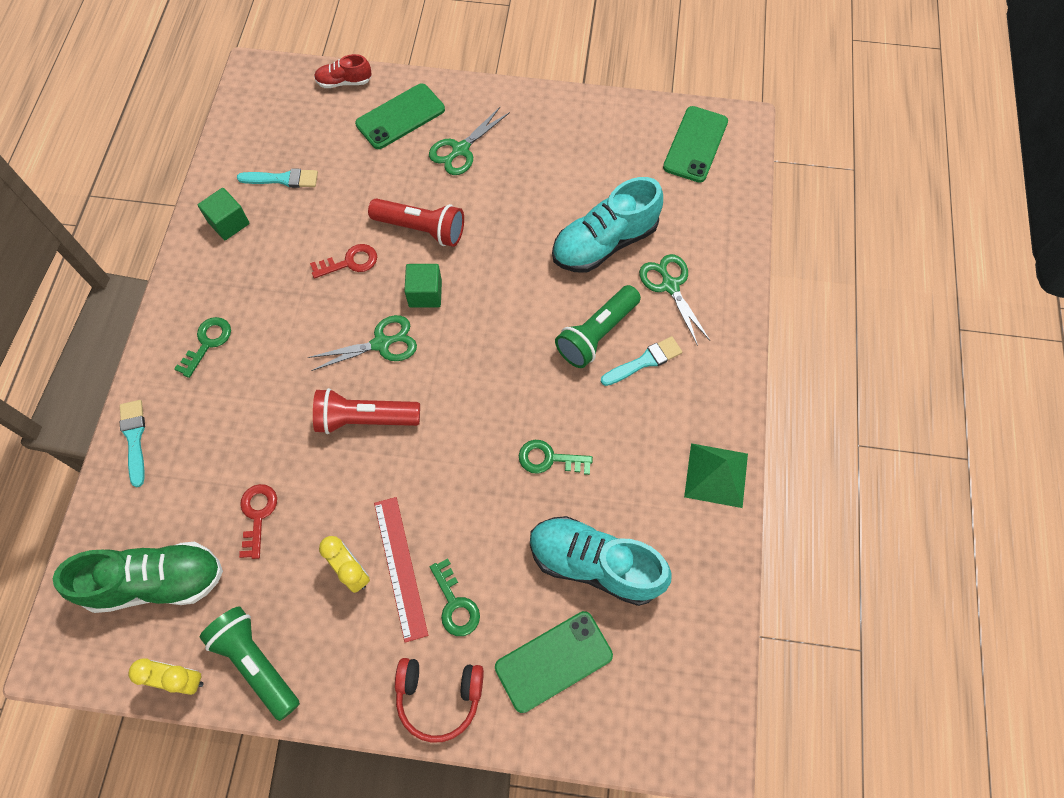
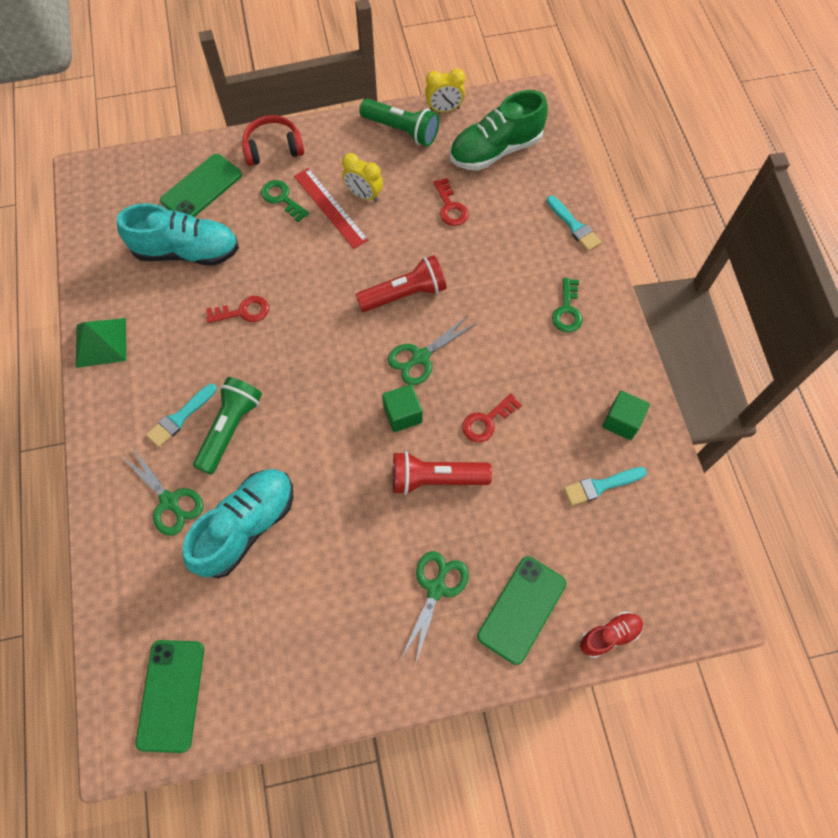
camera: 160 degrees right, 0 degrees up
(549, 459) = (243, 312): green key -> red key

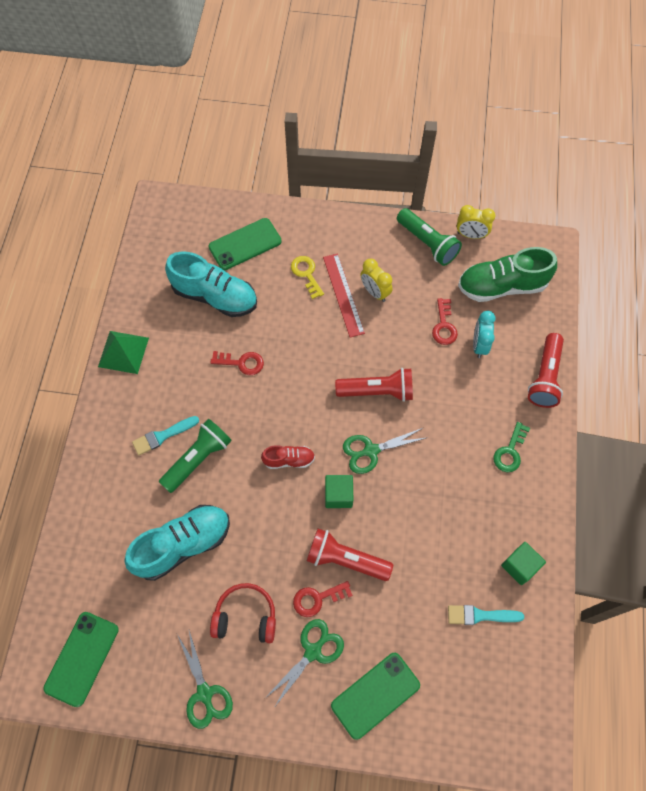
camera: 20 degrees right, 0 degrees up
(169, 501) = (132, 502): green scissors -> green scissors (205, 693)
(273, 148) = (314, 227): red headphones -> red headphones (245, 617)
(282, 198) = (306, 274): green key -> yellow key
(486, 421) = (405, 525): red key -> red key (317, 598)
(494, 215) = (479, 345): none -> turquoise clock
(574, 226) = (545, 377): turquoise brush -> red flashlight
(609, 635) = (439, 745): red shoe -> red shoe (289, 460)

